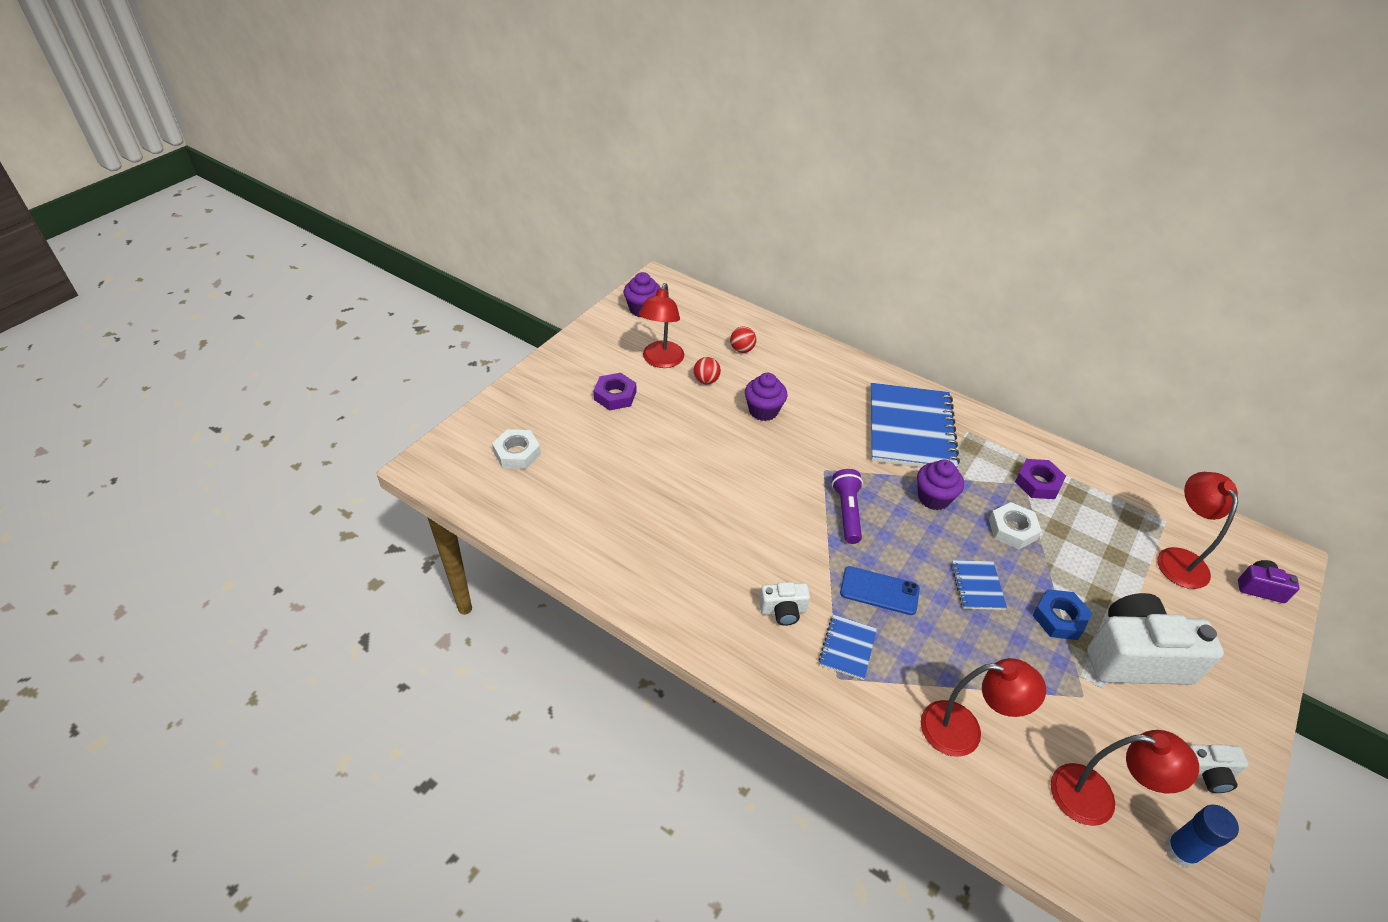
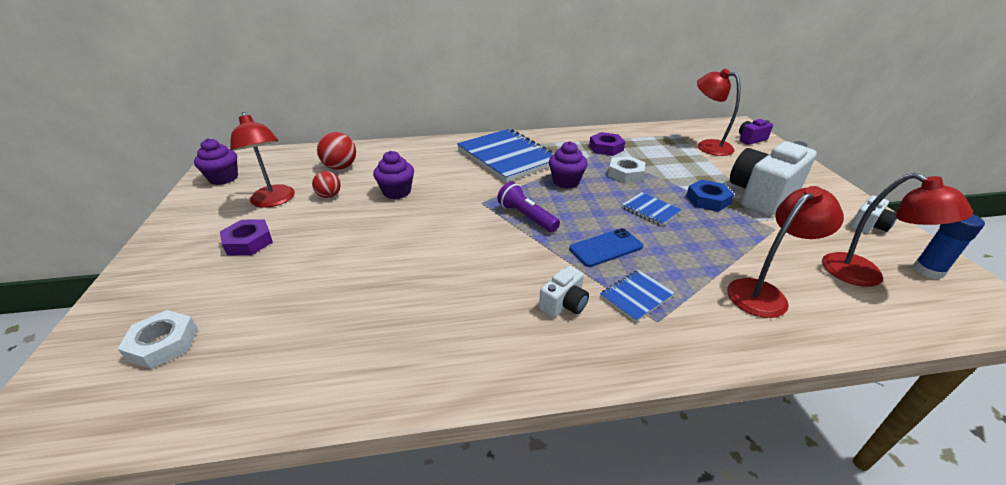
camera: 40 degrees left, 10 degrees down
(742, 349) = (340, 167): red ball -> red ball, size x1.53
(847, 648) = (636, 296): blue notebook -> blue notebook turned 75 degrees clockwise
(1097, 798) = (864, 275): red lamp -> red lamp turned 75 degrees clockwise

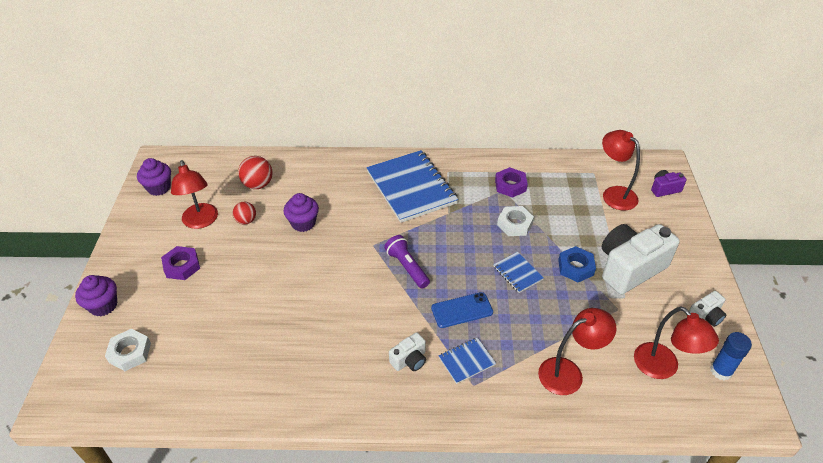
camera: 10 degrees right, 10 degrees up
(566, 182) = (455, 228): purple cupcake -> purple cupcake (103, 305)

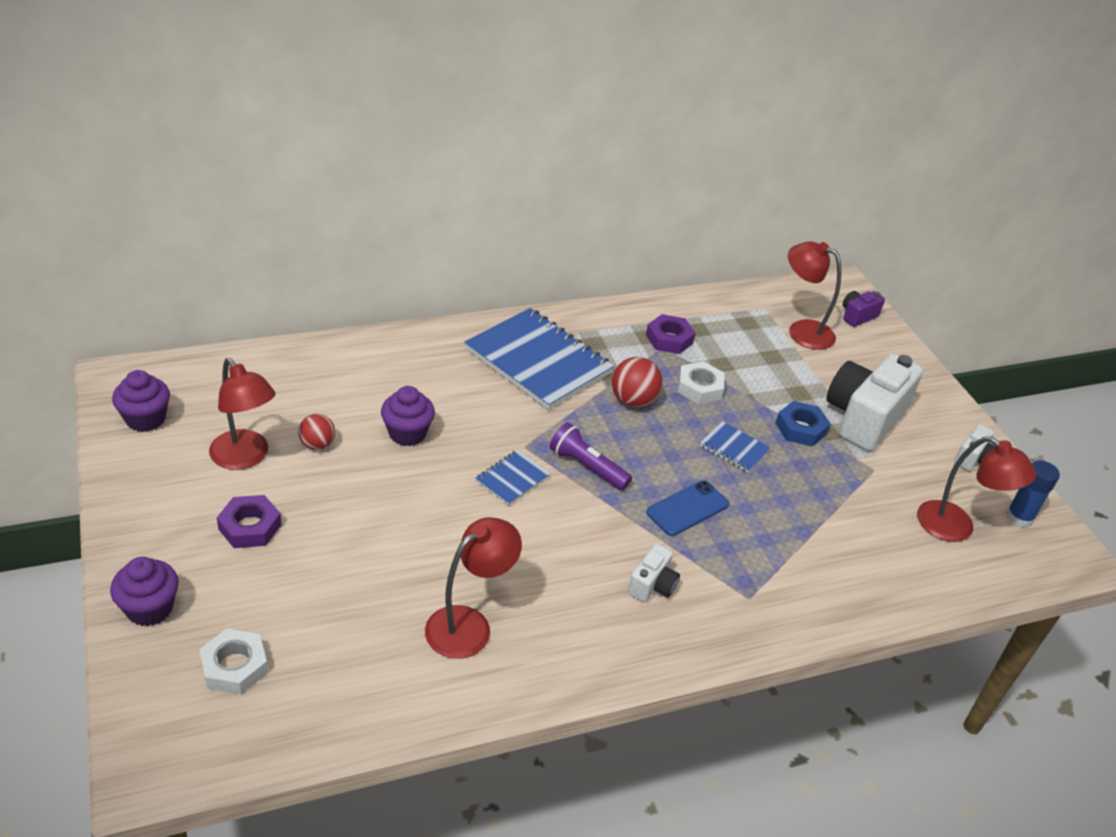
camera: 25 degrees left, 5 degrees down
(258, 184) = (308, 390): red ball -> red ball (633, 401)
(466, 361) = (726, 570): blue notebook -> blue notebook (512, 479)
(568, 372) = (855, 557): red lamp -> red lamp (469, 624)

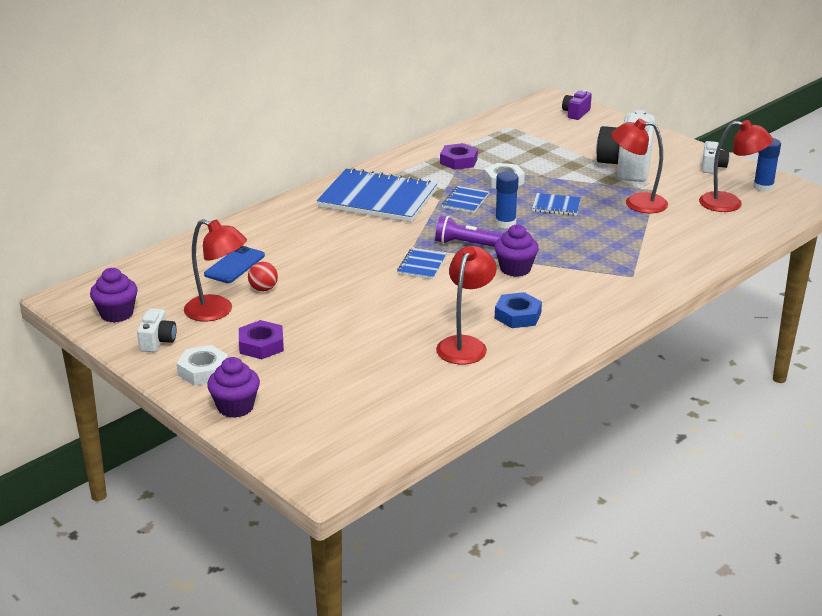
camera: 20 degrees left, 10 degrees down
(234, 666) = (328, 414): white nut -> white nut (203, 371)
(407, 433) = (323, 264): purple cupcake -> purple cupcake (515, 269)
(633, 401) = (465, 201): red ball -> blue notebook
(652, 585) = (566, 289): white camera -> white camera (157, 341)
(655, 452) = (505, 223): none -> blue glue stick
(687, 508) = (553, 245): blue phone -> blue phone (234, 265)
(800, 428) = (590, 183): blue nut -> blue nut (517, 315)
(802, 331) = (545, 131): red lamp -> red lamp (636, 203)

